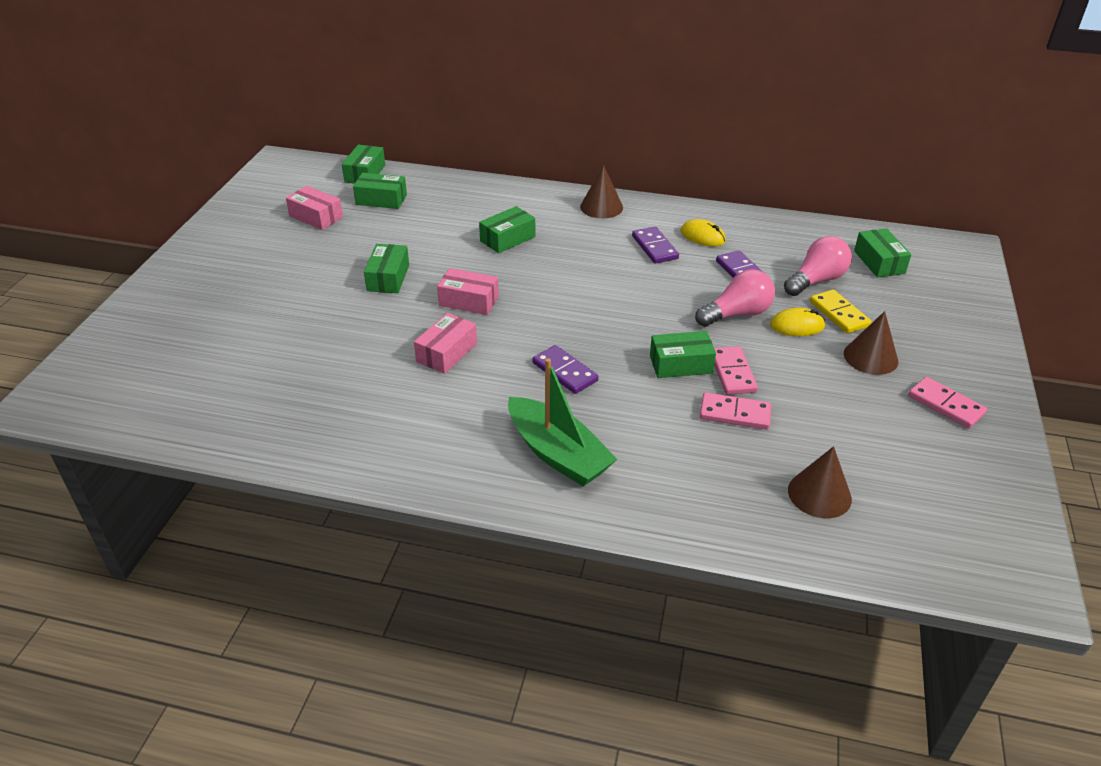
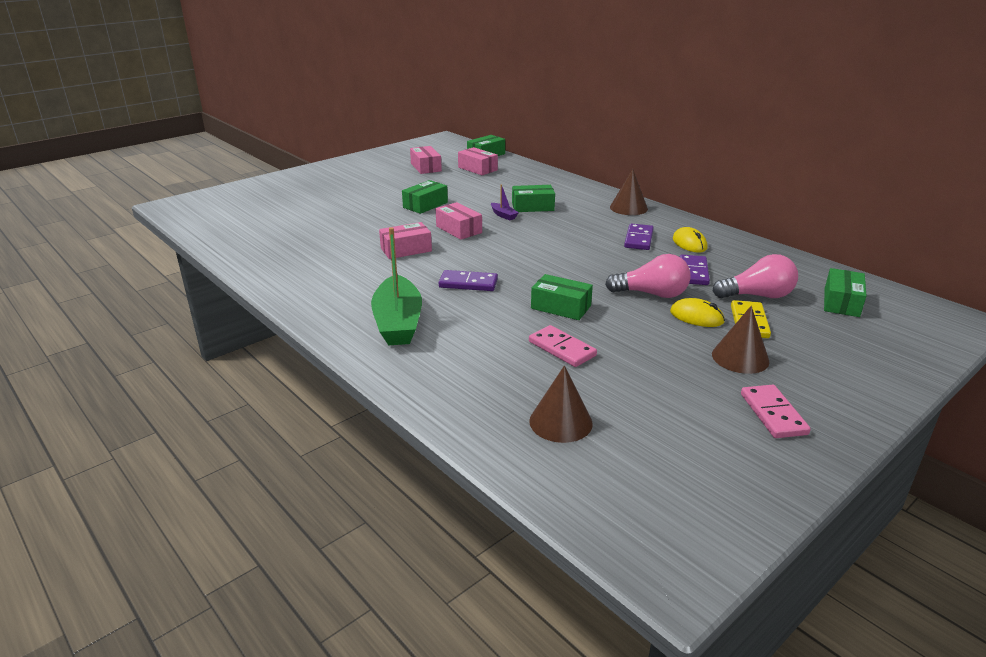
camera: 35 degrees right, 10 degrees down
(381, 200) = (477, 169): green box -> pink box
(491, 262) = (503, 215): none -> purple boat
(565, 372) = (468, 283): purple domino -> purple domino turned 75 degrees counterclockwise
(732, 373) = (596, 325): pink domino -> none

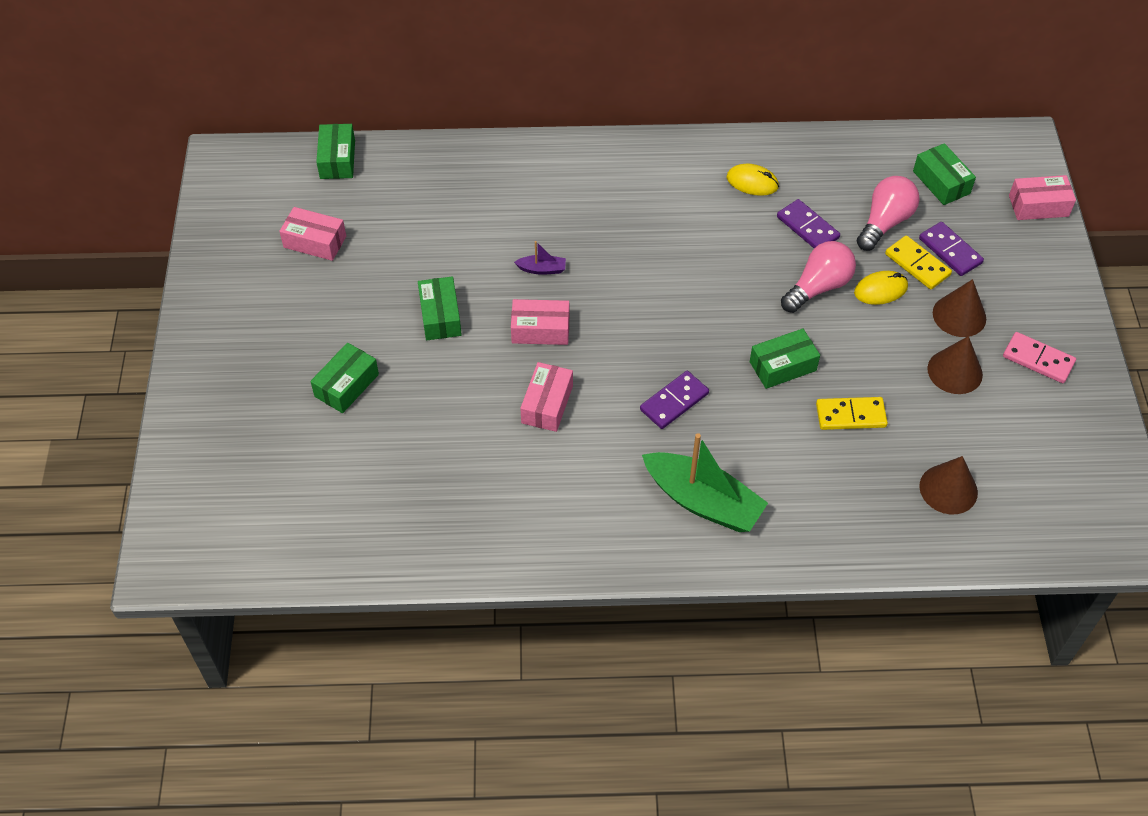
camera: 50 degrees left, 25 degrees up
(477, 169) = (377, 199): pink box -> pink box (1038, 206)
(532, 207) = (545, 230): green box -> green box (346, 385)
(561, 349) = (850, 415): pink domino -> yellow domino
(628, 208) = (629, 159): brown cone -> brown cone (955, 371)
(638, 239) = (707, 210): purple domino -> purple domino (950, 251)

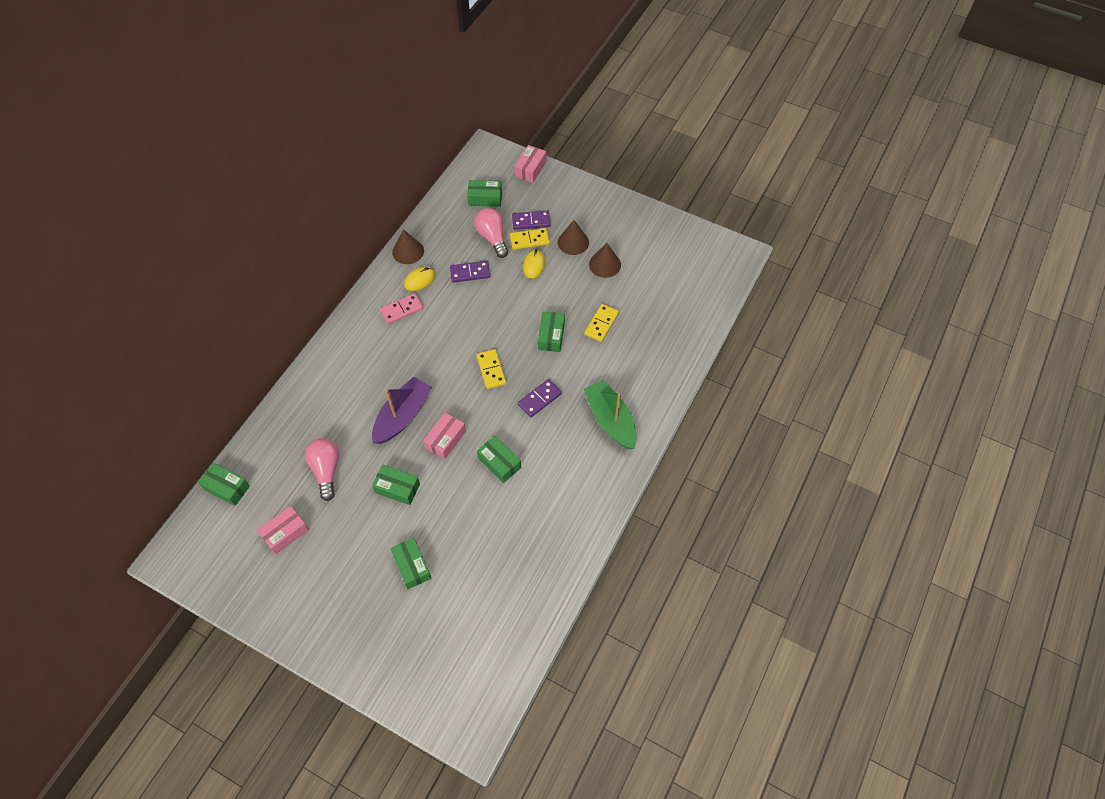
camera: 60 degrees left, 5 degrees up
(542, 269) = (402, 416): purple boat -> purple boat, size x2.33
(547, 404) = (499, 463): pink box -> green box
(674, 401) = (539, 399): purple domino -> purple domino turned 60 degrees clockwise
(677, 326) = (491, 370): none -> yellow domino
(703, 501) = (610, 420): green boat -> green boat turned 90 degrees counterclockwise
(818, 287) = (512, 291): pink light bulb -> pink light bulb (326, 470)
(948, 489) = (670, 308): brown cone -> brown cone (408, 251)
(1038, 359) = (621, 227): pink domino -> pink domino (402, 310)

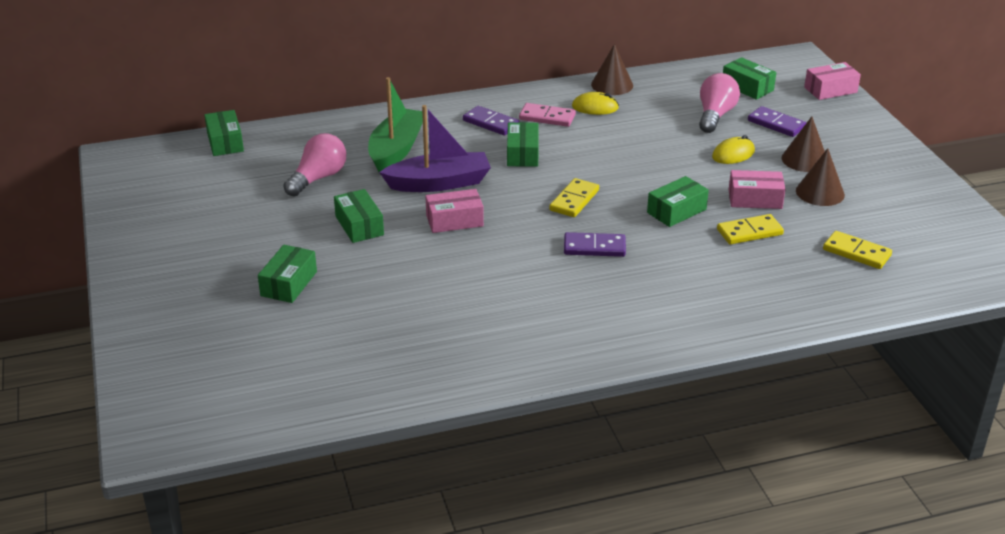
camera: 45 degrees right, 25 degrees down
(285, 533) = (223, 195): pink box -> pink box (755, 199)
(470, 273) = (654, 127): purple domino -> purple domino (491, 123)
(499, 463) = (482, 267): green box -> green box (522, 154)
(529, 240) = (754, 135): yellow domino -> yellow domino (856, 252)
(610, 420) = (651, 307): green boat -> green boat (396, 149)

